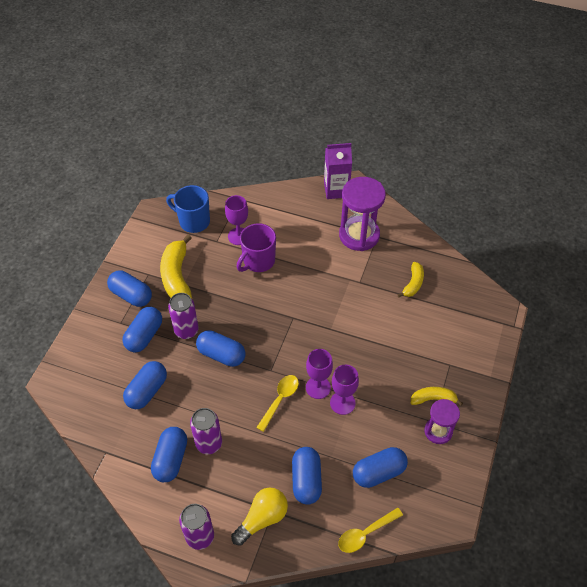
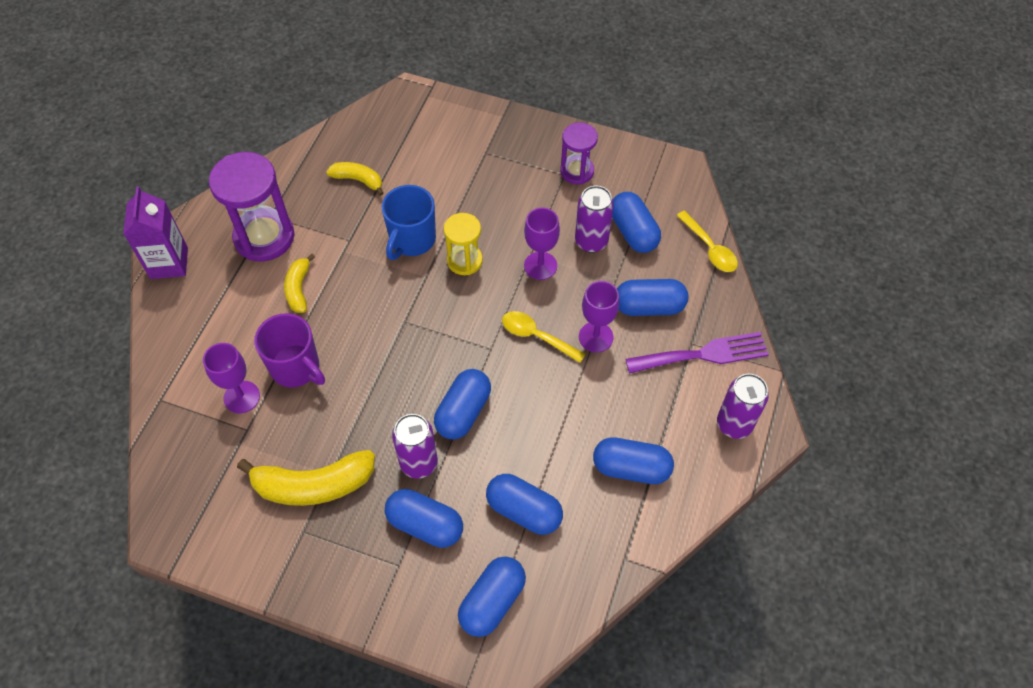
camera: 90 degrees left, 5 degrees up
(131, 295) = (344, 554): blue capsule -> blue capsule (492, 601)
(193, 221) = (198, 467): blue mug -> blue mug (412, 240)
(209, 443) = (605, 421): purple can -> purple can (591, 241)
(262, 519) = (703, 354): yellow light bulb -> purple fork
(318, 387) = (518, 292): purple goblet -> purple goblet (596, 337)
(345, 352) = (464, 261): none -> yellow hourglass
(433, 399) = (533, 172): yellow banana -> yellow banana (299, 289)

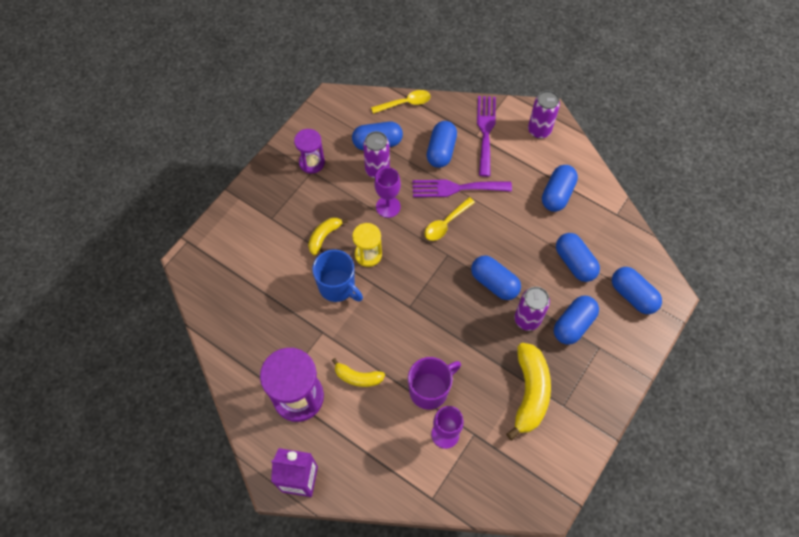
camera: 75 degrees left, 5 degrees up
(358, 180) = (265, 315): yellow banana -> yellow banana (324, 236)
(524, 510) = (574, 262): blue capsule -> blue capsule turned 75 degrees counterclockwise
(596, 337) = (456, 188): purple goblet -> purple fork

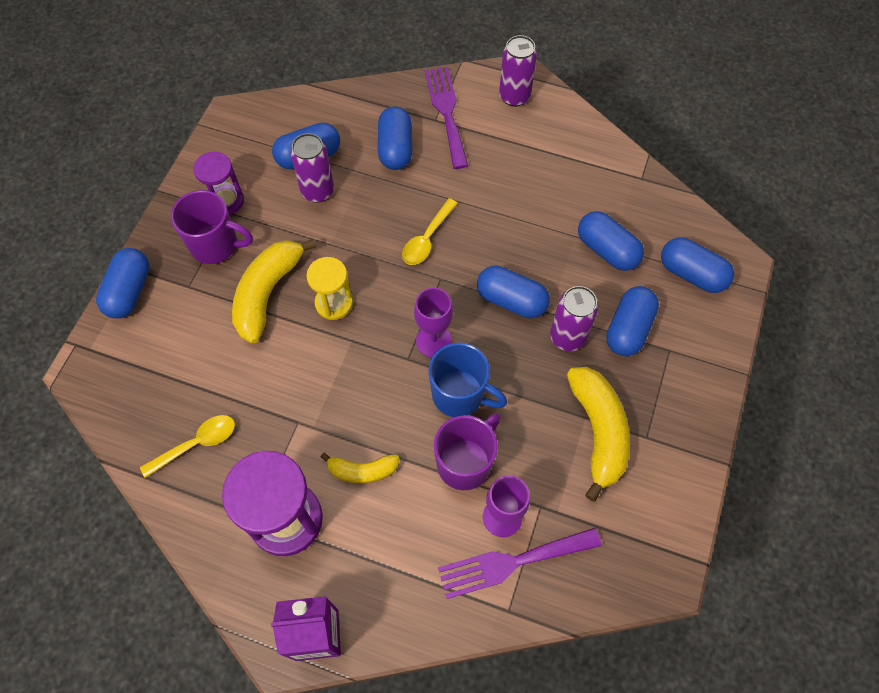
camera: 15 degrees left, 0 degrees up
(297, 193) = (216, 245): none -> purple mug
(324, 236) = (267, 293): yellow banana -> yellow banana, size x1.77
(338, 287) = (303, 356): blue mug -> blue mug (460, 395)
(388, 207) = (344, 235): purple goblet -> purple goblet (434, 341)
(405, 103) = (332, 99): yellow spoon -> yellow spoon (196, 444)
(456, 188) = (428, 191): purple fork -> purple fork (512, 562)
(557, 194) = (560, 170): blue capsule -> blue capsule (129, 291)

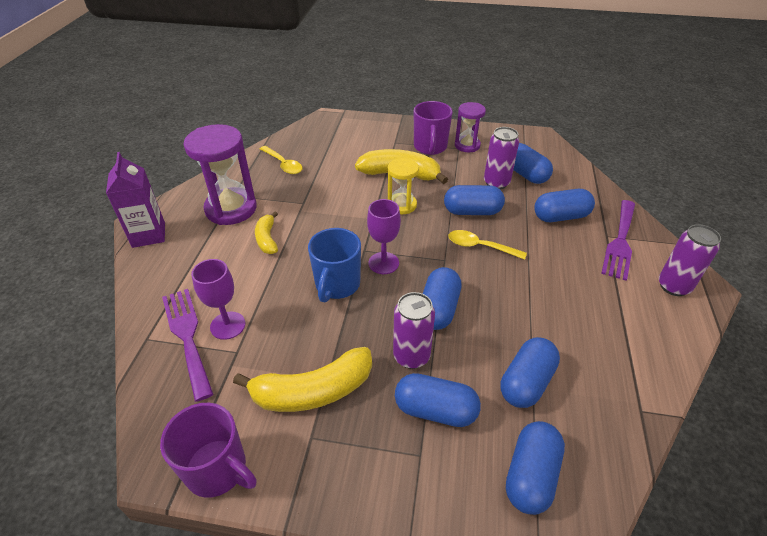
camera: 80 degrees right, 20 degrees down
(129, 291) = (384, 123): blue capsule -> blue capsule (472, 211)
(446, 112) = (620, 242): purple fork -> purple fork turned 135 degrees clockwise
(465, 462) = (276, 296): purple mug -> purple mug (218, 470)

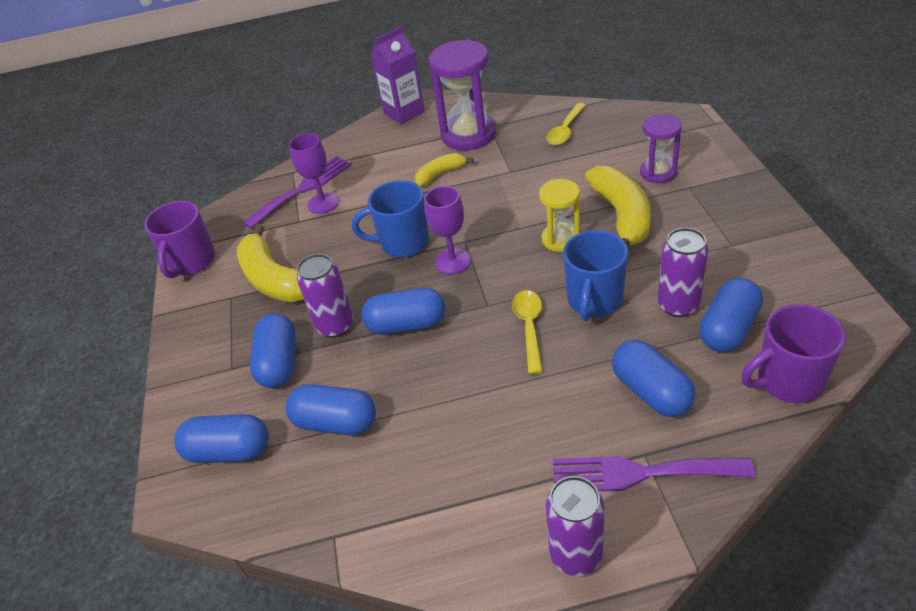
camera: 75 degrees right, 0 degrees up
(430, 147) = (707, 219): purple mug -> purple mug (787, 381)
(467, 145) = (747, 250): purple hourglass -> purple hourglass (658, 172)
(472, 211) = (594, 301): blue capsule -> blue mug

